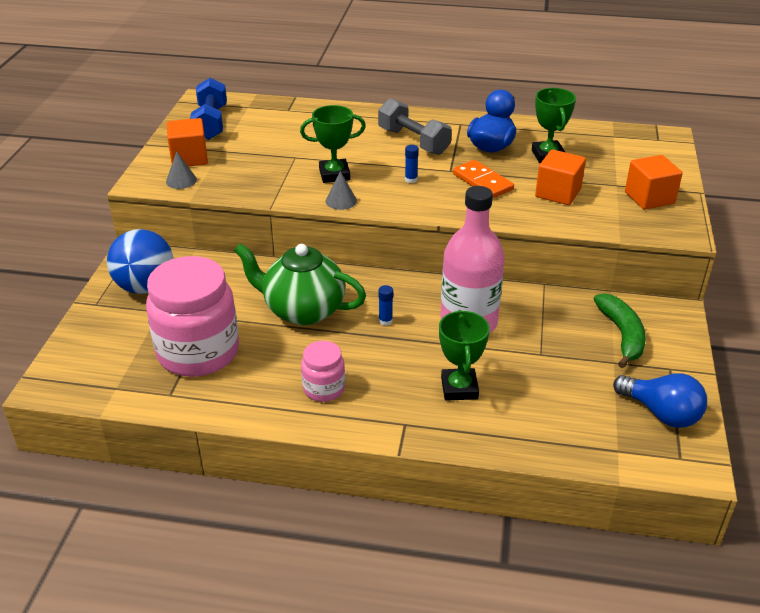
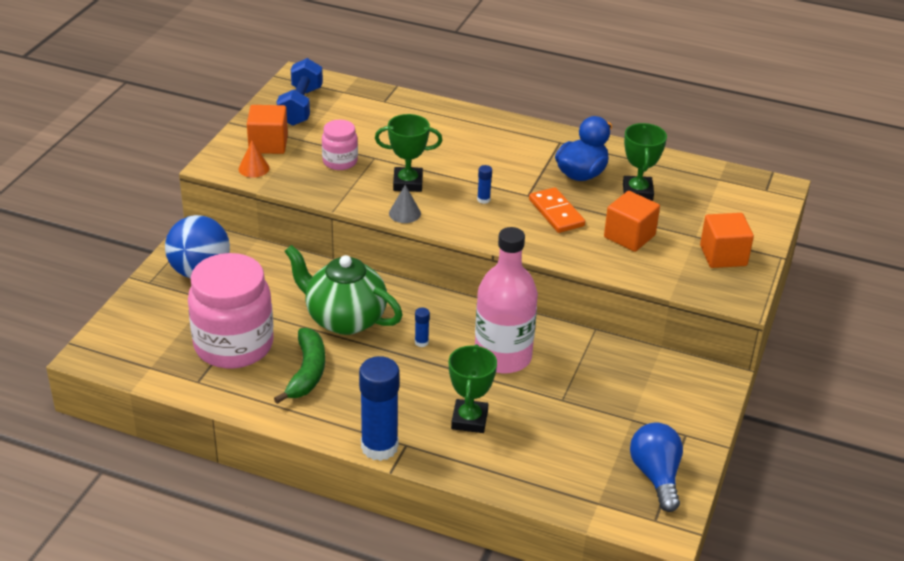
camera: 10 degrees right, 0 degrees up
(181, 180) = (254, 168): grey cone -> orange cone
(324, 388) = (341, 399): pink jar -> pink jar (340, 161)
(379, 431) = (379, 447): none -> blue glue stick
(413, 141) = (502, 156): grey dumbbell -> none
(622, 335) = (652, 394): green banana -> green banana (307, 372)
(661, 413) = (656, 476): blue light bulb -> blue light bulb turned 150 degrees counterclockwise

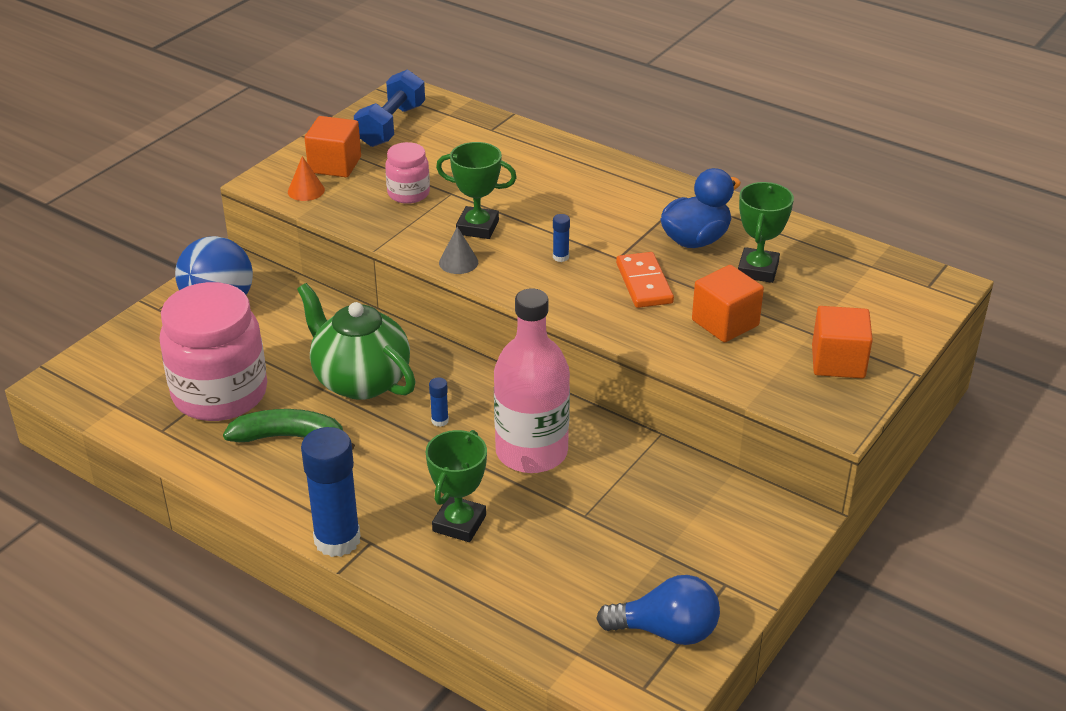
camera: 15 degrees right, 0 degrees up
(307, 372) = (290, 437): green banana -> green banana turned 105 degrees counterclockwise
(656, 476) = (666, 631): blue light bulb -> blue light bulb turned 90 degrees clockwise

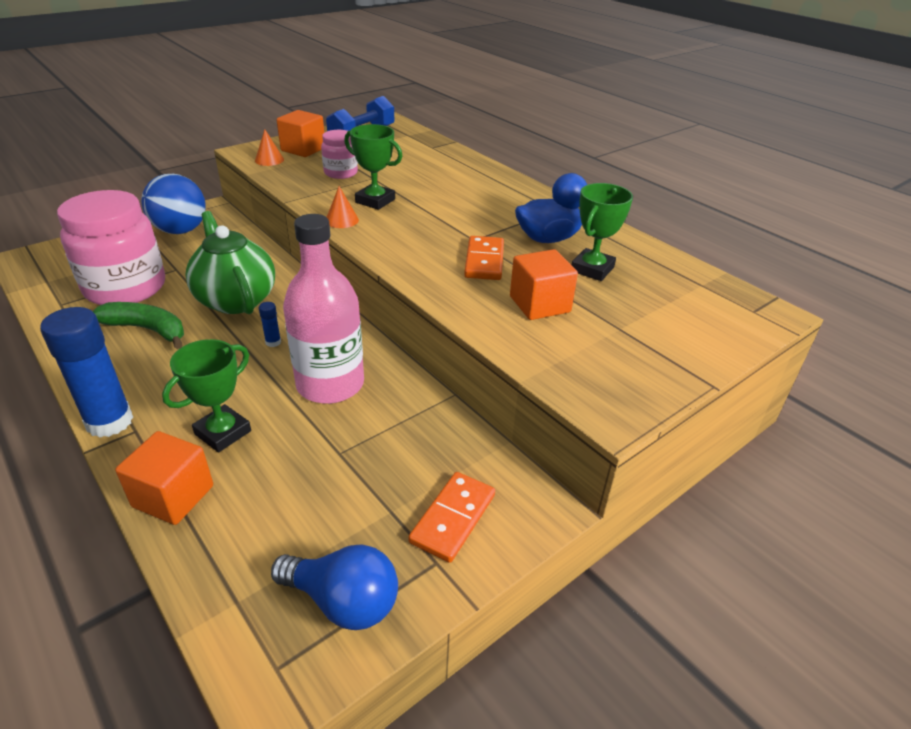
camera: 15 degrees right, 0 degrees up
(458, 262) = (341, 220): grey cone -> orange cone
(560, 257) = (426, 231): blue glue stick -> none
(721, 546) = (453, 518): none -> orange domino
(838, 362) = (635, 359): orange cube -> orange cube (173, 496)

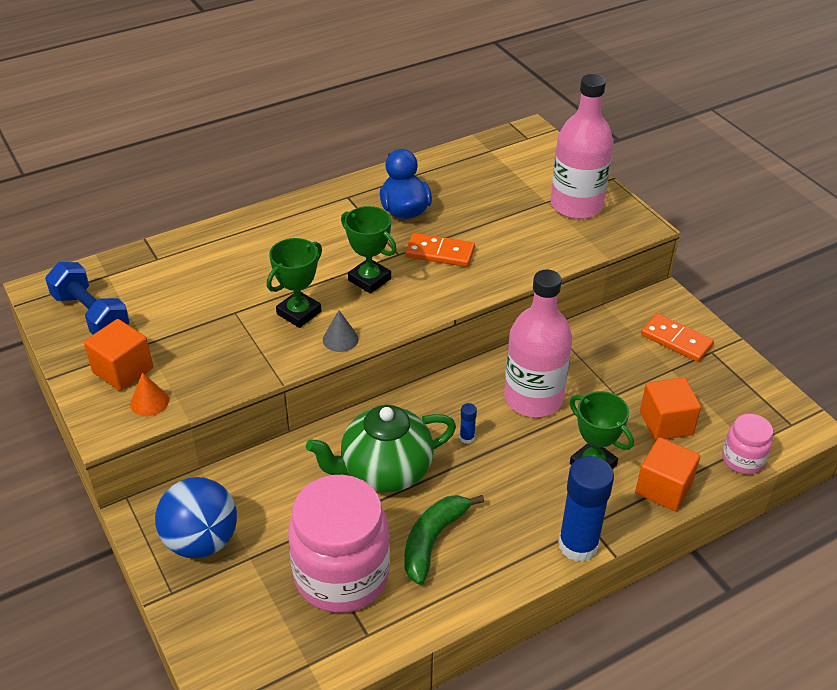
camera: 80 degrees left, 5 degrees up
(341, 173) = (213, 337): pink jar -> pink jar (742, 459)
(341, 220) = (340, 339): orange cone -> grey cone
(343, 601) = (744, 394): blue light bulb -> none
(539, 304) = (512, 233): orange cube -> orange cube (666, 423)
(592, 269) = (461, 197): green trophy -> green trophy (369, 279)
(626, 353) = (576, 205): none -> pink bottle

